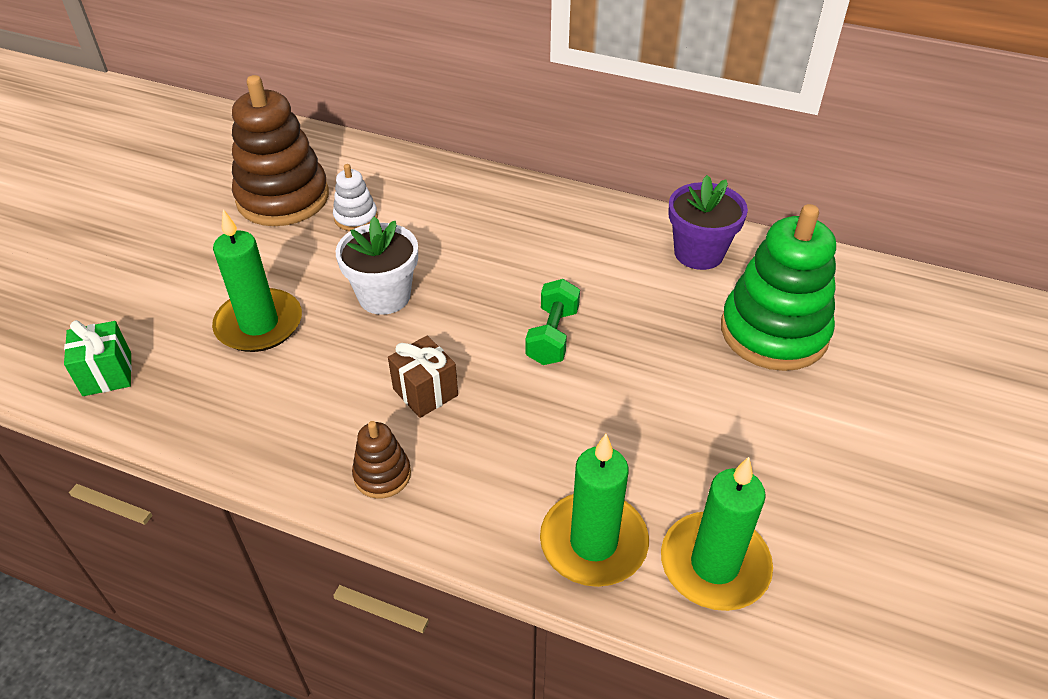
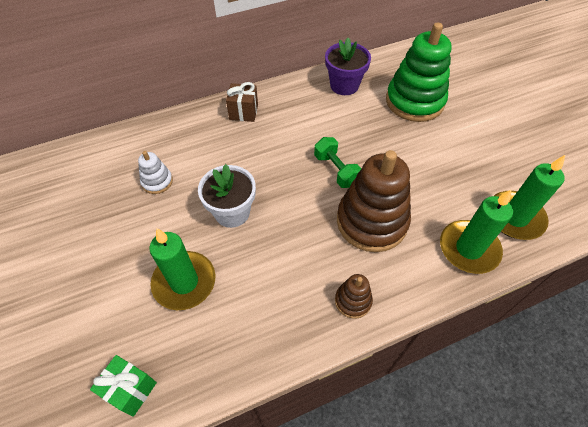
camera: 45 degrees left, 10 degrees up
(283, 198) = (95, 201): brown stacking toy -> brown stacking toy (371, 221)
(425, 392) = (318, 244): brown gift -> brown gift (243, 112)

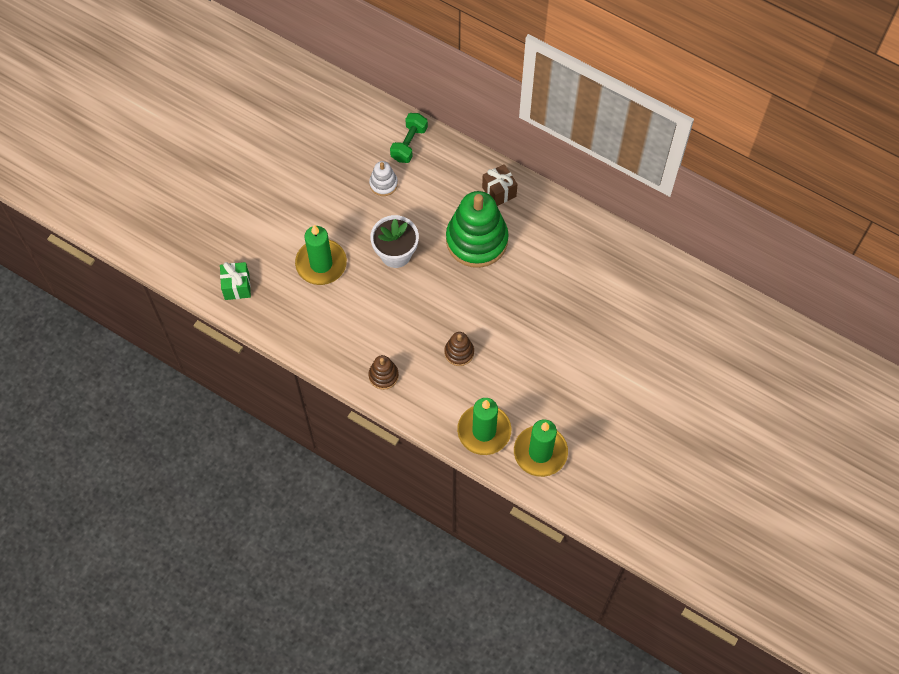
camera: 55 degrees right, 10 degrees up
(336, 170) = (490, 299): green dumbbell -> green dumbbell (409, 144)
(344, 85) = (595, 249): purple flower pot -> none
(371, 221) = (459, 352): brown stacking toy -> brown stacking toy, size x0.46
(414, 101) = (621, 317): green stacking toy -> green stacking toy (476, 240)

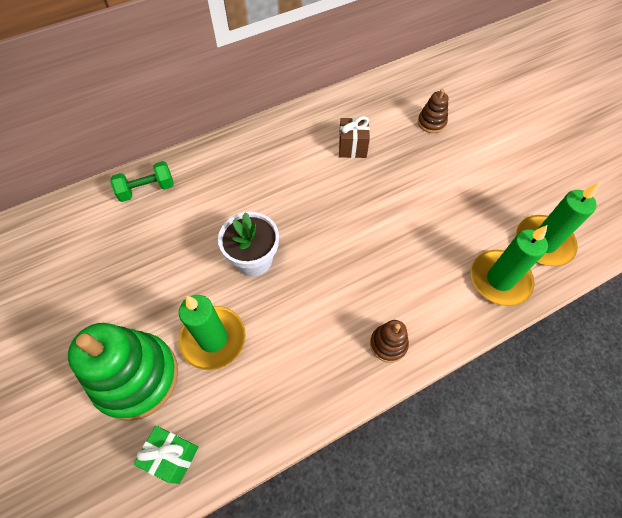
camera: 60 degrees left, 5 degrees down
(383, 184) = (170, 231): white stacking toy -> none
(409, 144) = (147, 189): green dumbbell -> green dumbbell turned 75 degrees counterclockwise
(459, 352) = (399, 258): brown stacking toy -> brown stacking toy (431, 123)
(476, 240) = (288, 186): green stacking toy -> green stacking toy (136, 377)
(499, 192) = (252, 146): brown gift -> brown gift (352, 147)

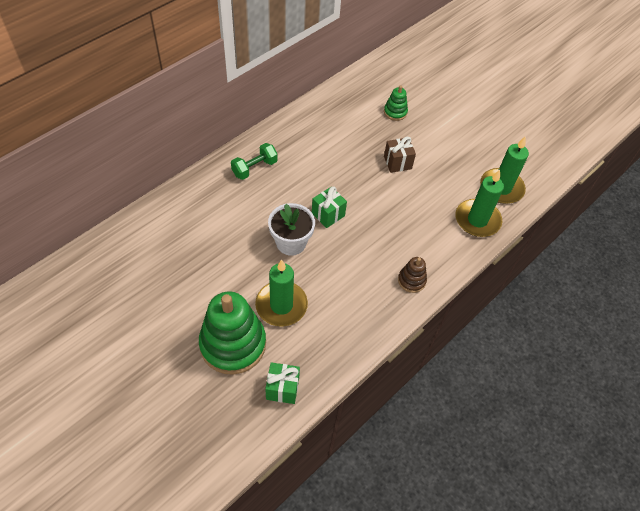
camera: 20 degrees left, 5 degrees down
(147, 189) = (181, 206): green dumbbell -> green dumbbell (254, 168)
(310, 233) = (328, 214): none -> green gift
(352, 147) = (339, 143): brown gift -> brown gift (397, 162)
(431, 123) = (395, 112): brown stacking toy -> green stacking toy

